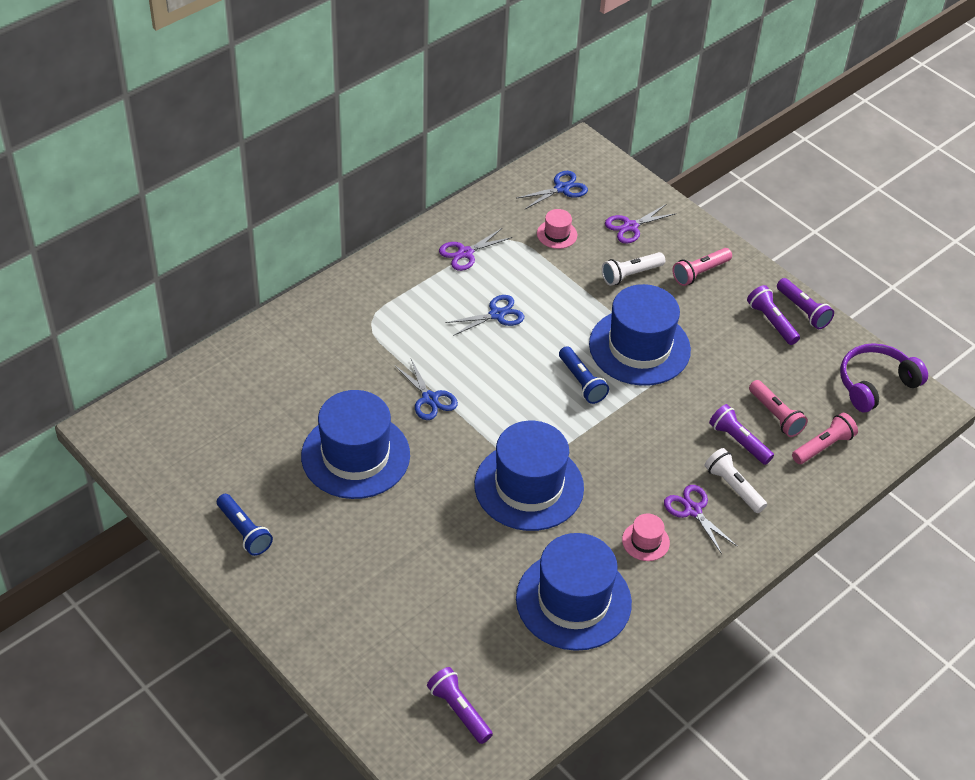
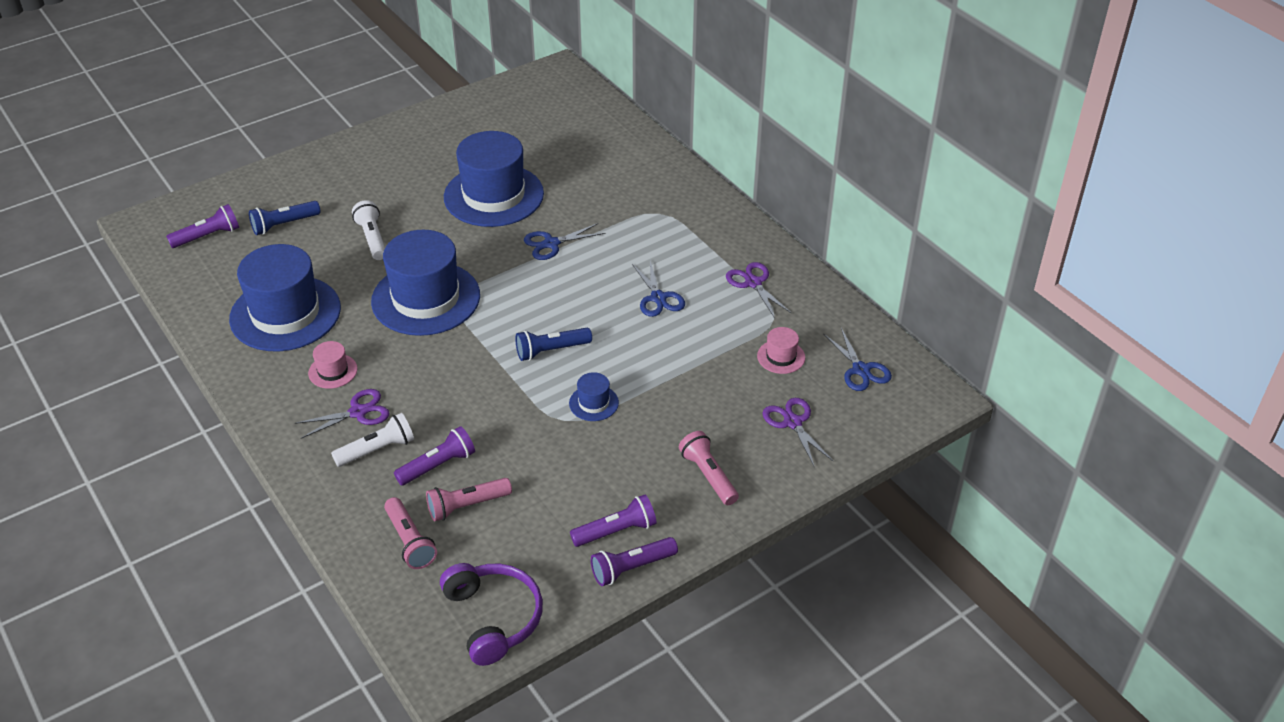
camera: 100 degrees right, 5 degrees down
(244, 531) = (430, 134): blue flashlight -> blue flashlight (284, 225)
(630, 274) = (710, 411): white flashlight -> white flashlight (372, 238)
(639, 347) = (593, 403): blue hat -> blue hat, size x0.43

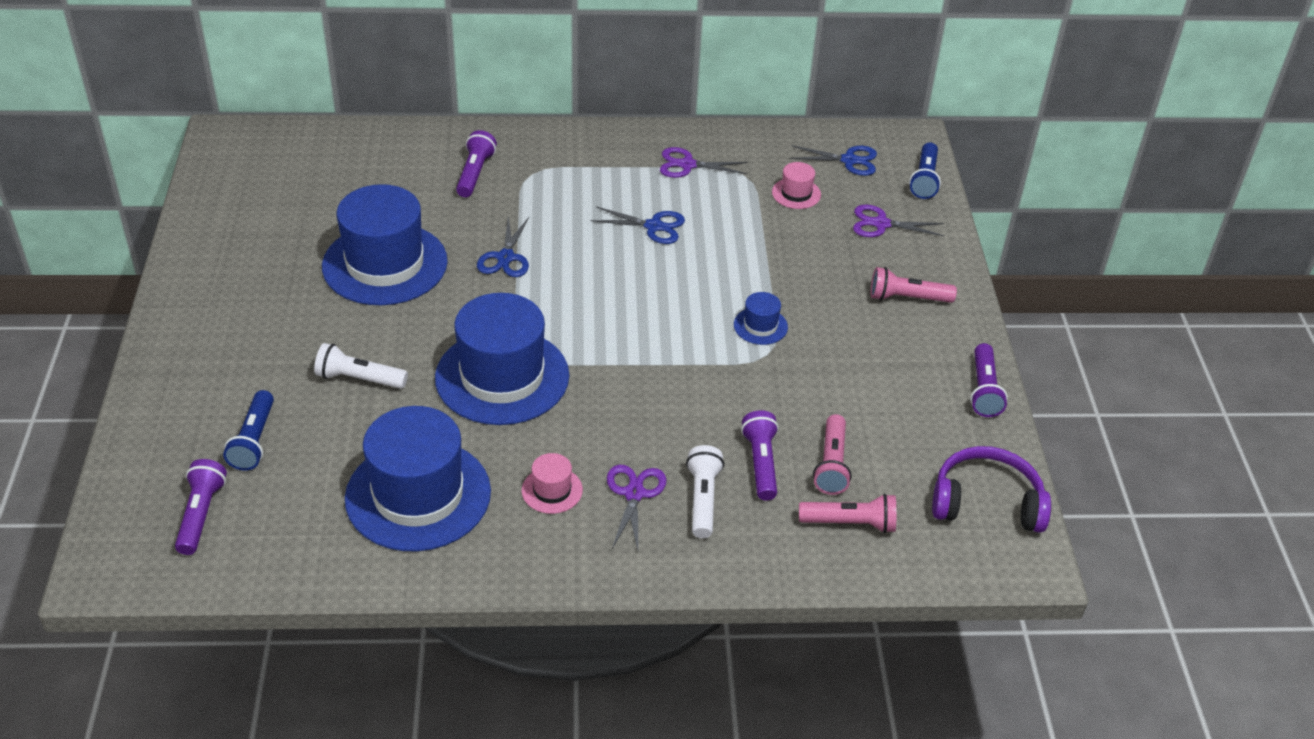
camera: 60 degrees left, 0 degrees up
(551, 350) = (664, 323): blue flashlight -> blue flashlight (924, 179)
(616, 531) = (934, 380): purple flashlight -> purple flashlight (475, 173)

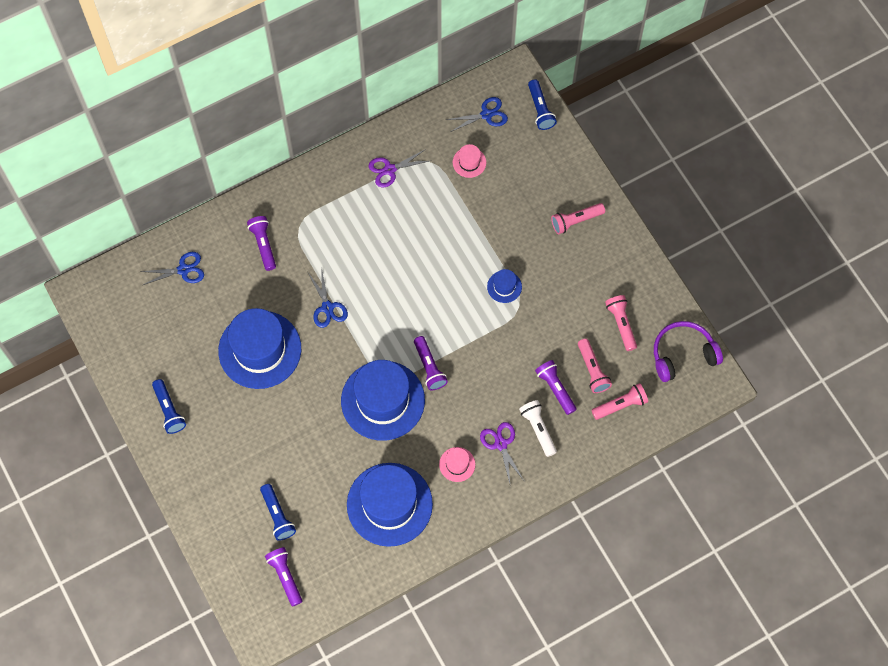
camera: 25 degrees left, 25 degrees up
(219, 276) = (169, 410): none -> blue flashlight
(359, 379) = (304, 443): white flashlight -> none
(653, 226) = (399, 236): blue scissors -> blue scissors (183, 270)
(881, 224) = (532, 164): purple scissors -> none
(908, 430) = (621, 324): none -> pink flashlight
(984, 390) = (648, 273): purple flashlight -> purple flashlight (429, 367)

